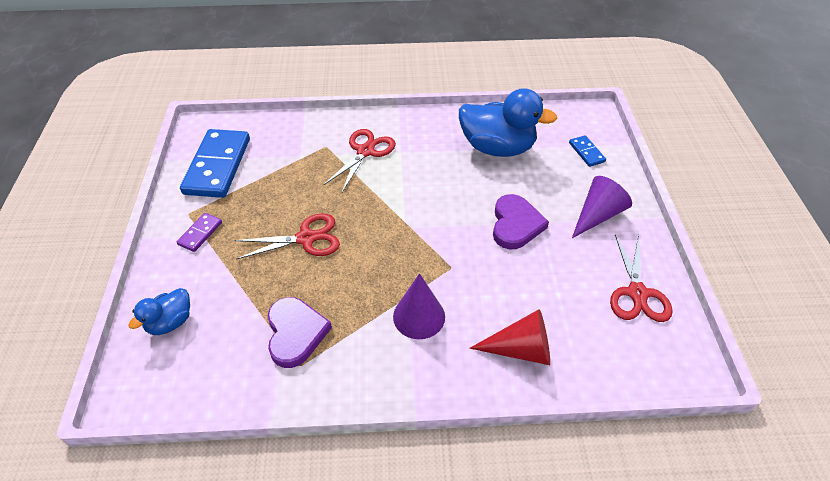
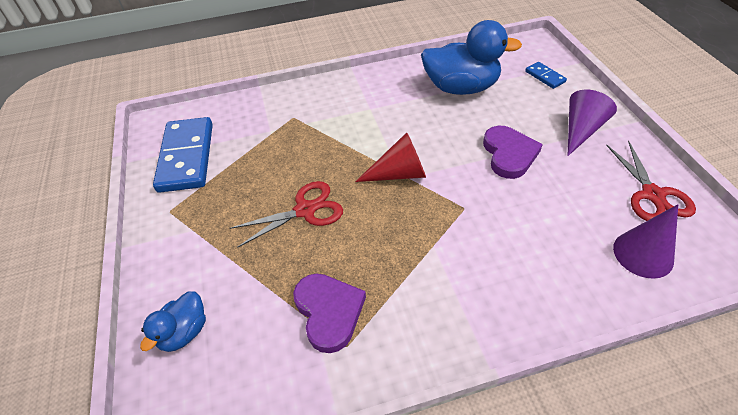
camera: 10 degrees left, 0 degrees up
(200, 233) = (189, 229): purple domino -> none
(365, 151) = (335, 114): red scissors -> none
(419, 316) = (452, 264): purple cone -> purple cone (643, 254)
(521, 349) = (568, 274): red cone -> red cone (399, 173)

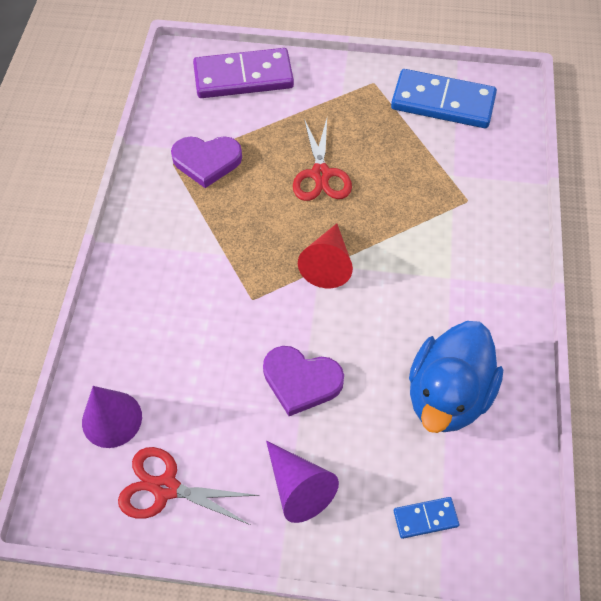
camera: 110 degrees right, 10 degrees up
(184, 332) = (243, 77): blue duck -> purple domino

